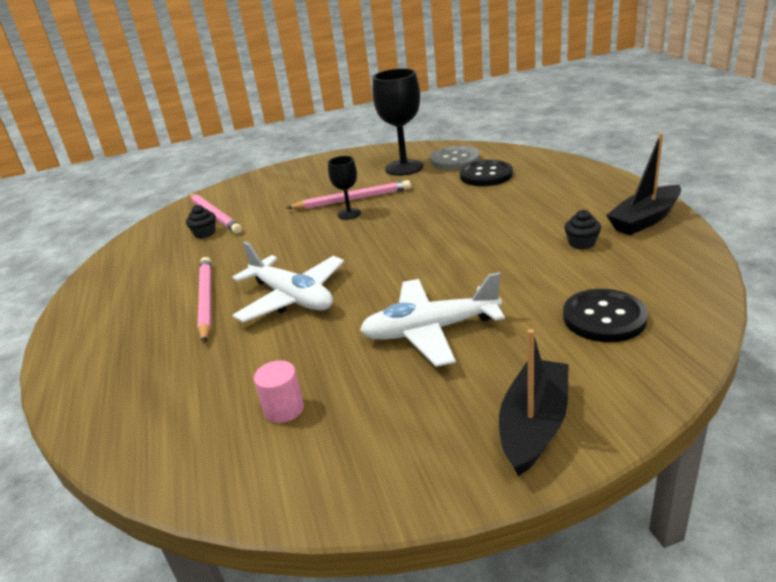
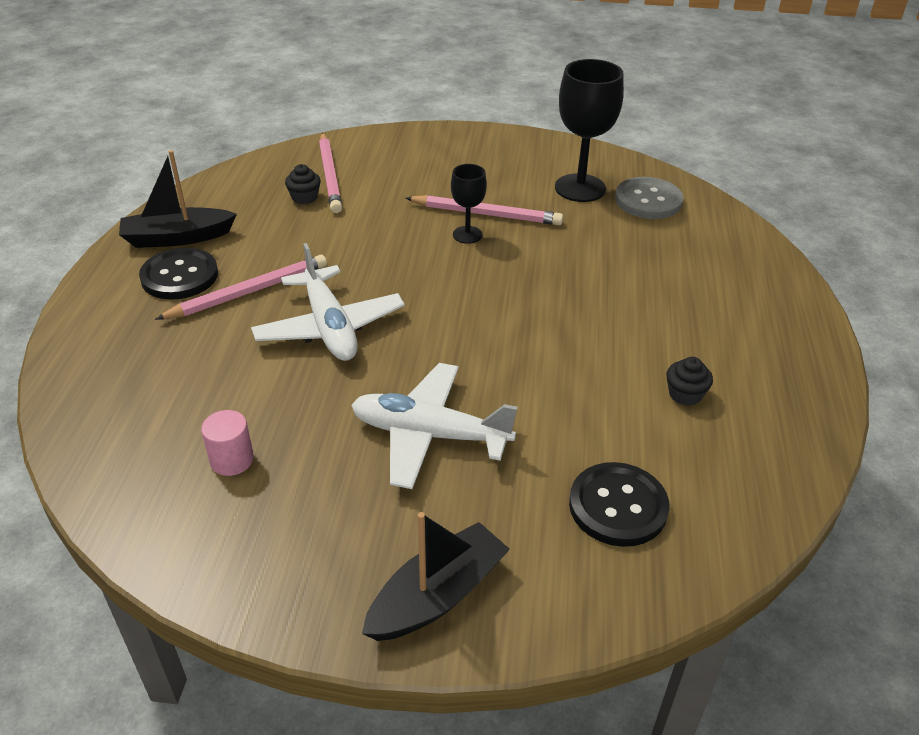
camera: 20 degrees right, 10 degrees up
(206, 300) = (249, 292): pink pencil -> pink pencil turned 45 degrees clockwise
(486, 175) = (664, 241): black button -> black button (179, 276)
(645, 219) = (791, 394): black boat -> black boat (177, 238)

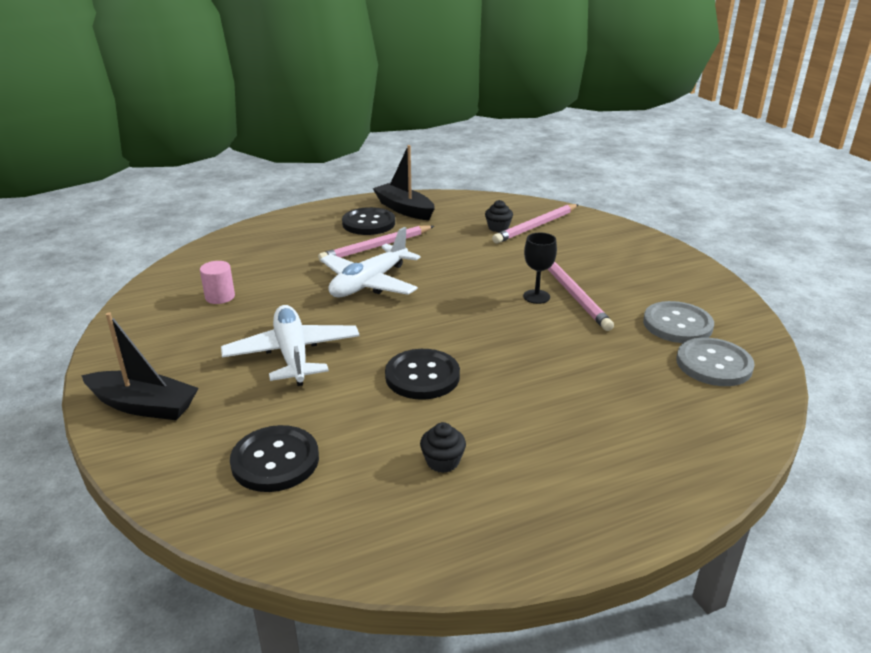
camera: 60 degrees right, 10 degrees down
(249, 292) = (376, 247): pink pencil -> pink pencil turned 120 degrees clockwise
(546, 357) = (422, 376): none -> black button
(580, 188) = (677, 324): black goblet -> grey button

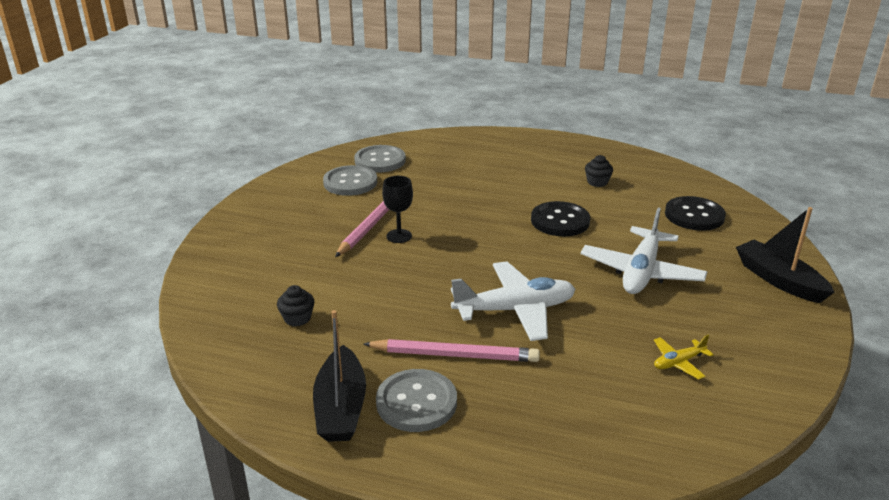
camera: 140 degrees left, 0 degrees up
(220, 297) = (678, 362): pink cylinder -> yellow plane
(368, 223) = (416, 402): black button -> grey button
(536, 226) = (262, 301): pink pencil -> none

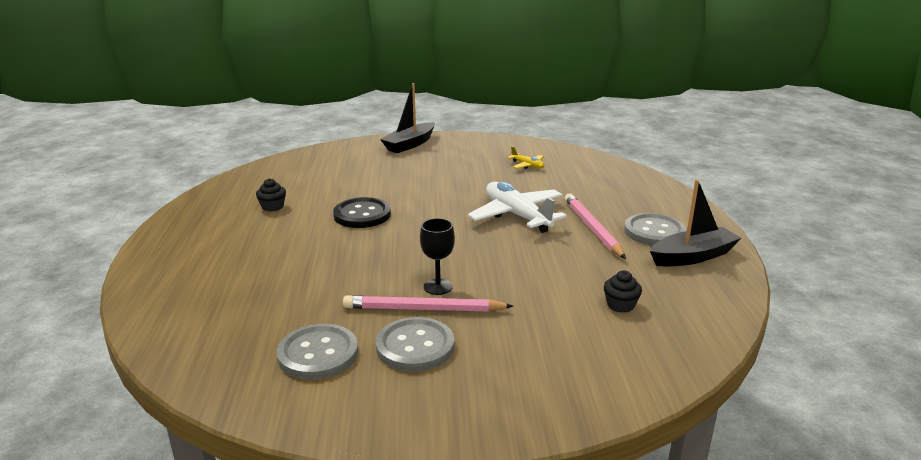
camera: 110 degrees left, 5 degrees down
(380, 161) = (239, 347): grey button -> grey button (415, 346)
(641, 272) = (428, 180): white plane -> none
(694, 215) = (327, 168): black button -> none

